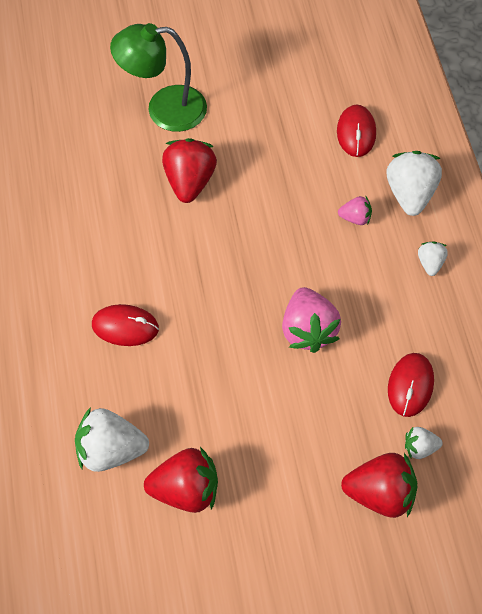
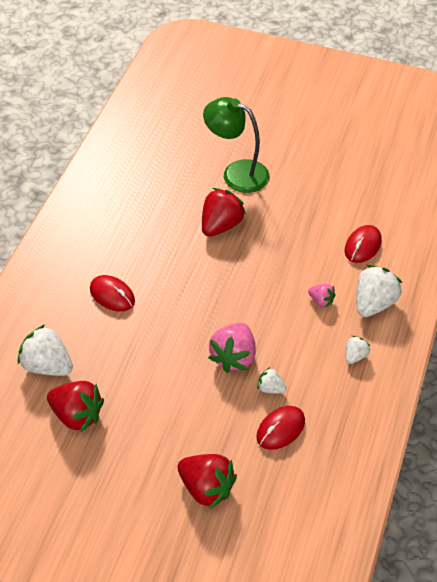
camera: 30 degrees right, 10 degrees down
(420, 448) = (257, 473): white strawberry -> white strawberry (270, 388)

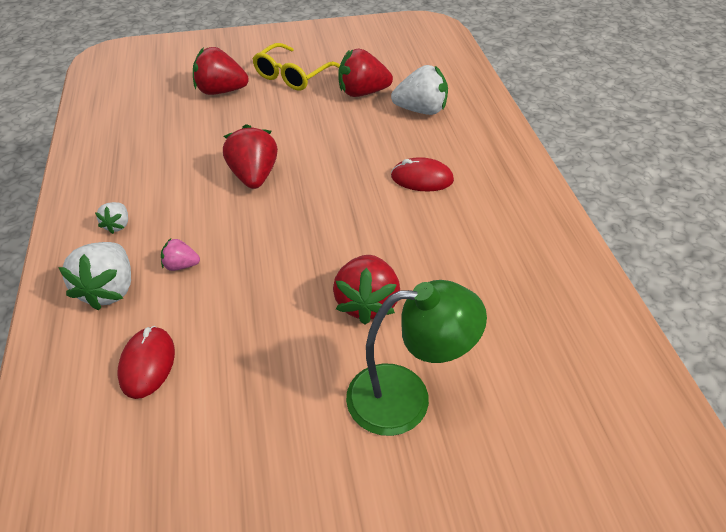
camera: 150 degrees right, 5 degrees down
(123, 478) = (292, 75): none -> yellow glasses
(233, 357) = (254, 176): pink strawberry -> red strawberry
(270, 388) = (200, 166): white strawberry -> none
(280, 429) = (175, 143): red mouse -> none

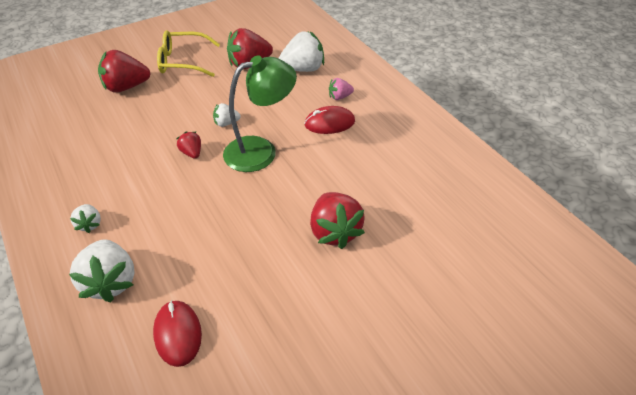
camera: 20 degrees left, 0 degrees up
(181, 265) = (165, 243): pink strawberry -> pink strawberry (339, 97)
(254, 176) = (192, 153): red strawberry -> red strawberry, size x0.52
(292, 75) = (183, 61): yellow glasses -> yellow glasses turned 75 degrees clockwise
(306, 152) = (226, 123): none -> white strawberry
(406, 398) = (399, 295): green lamp -> green lamp (261, 151)

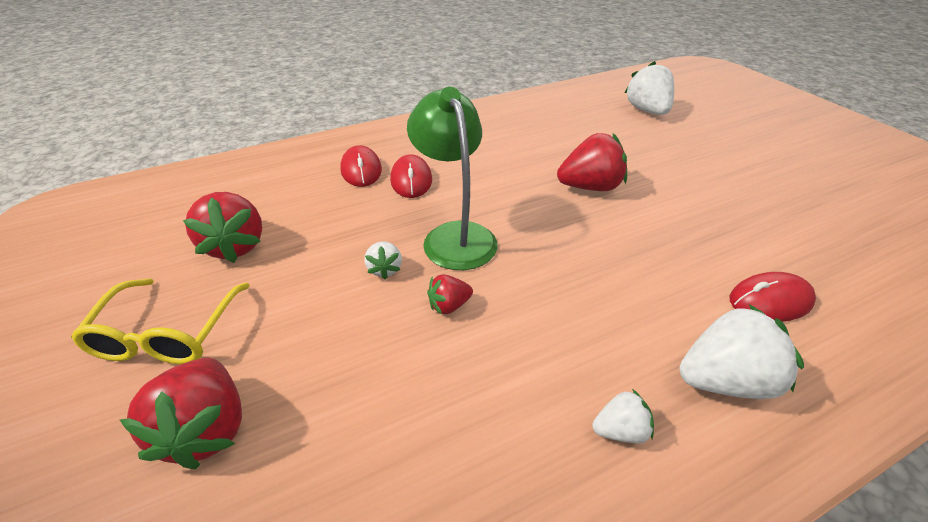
camera: 85 degrees left, 5 degrees down
(303, 69) = (282, 195): white strawberry -> white strawberry (647, 111)
(339, 97) = (361, 170): pink strawberry -> red mouse

